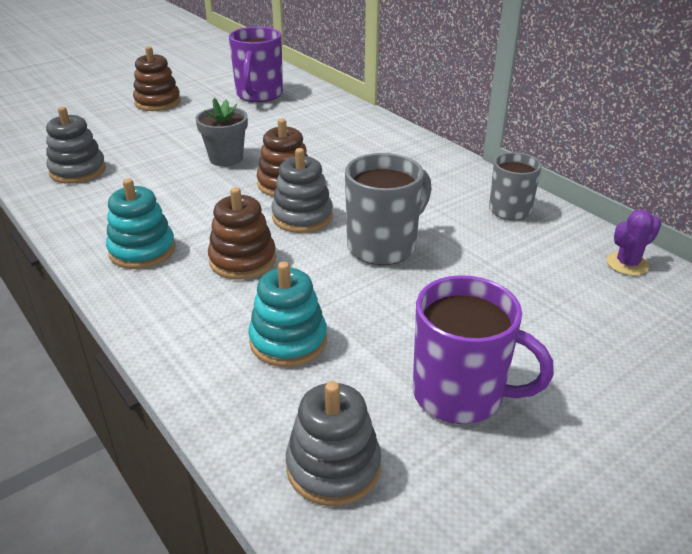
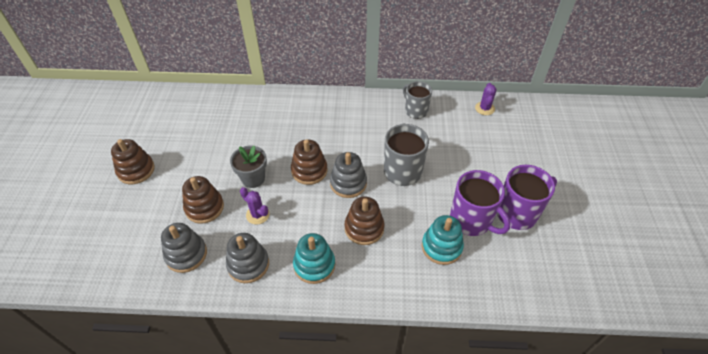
camera: 50 degrees left, 15 degrees up
(151, 152) = (204, 207): none -> brown stacking toy
(177, 183) = (257, 214): none -> purple cactus
(259, 95) = (189, 120): purple mug -> purple mug (471, 220)
(333, 466) = (527, 277): grey stacking toy -> grey stacking toy (248, 264)

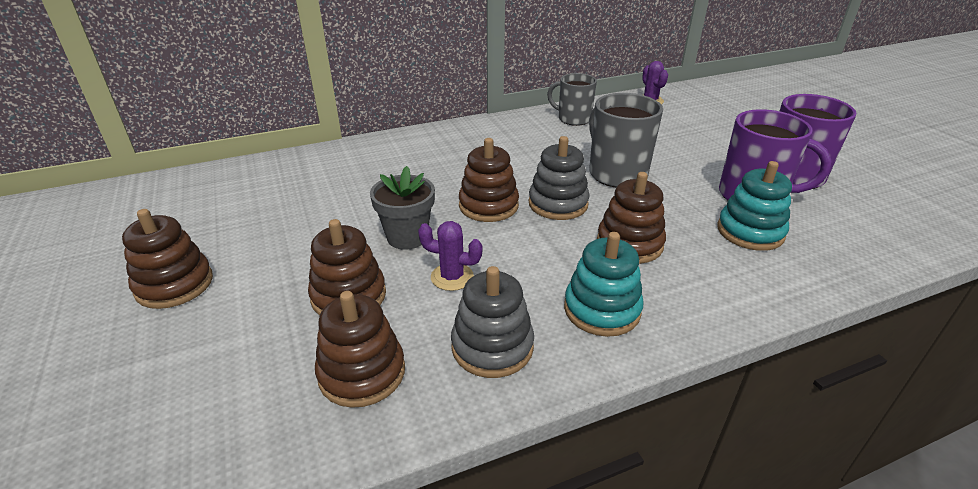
camera: 25 degrees left, 15 degrees down
(186, 254) = (362, 373): grey stacking toy -> brown stacking toy

